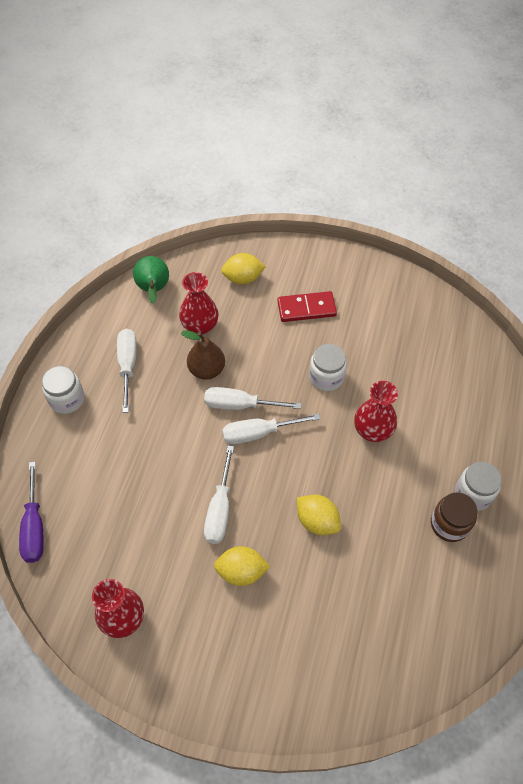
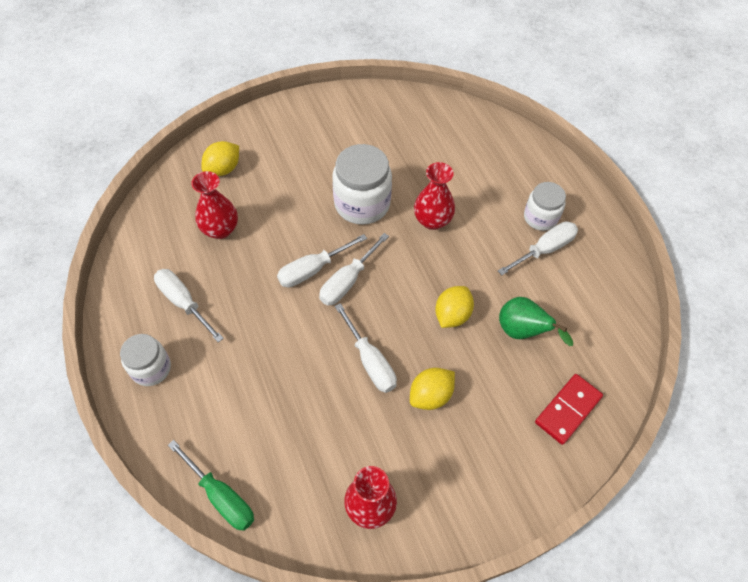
camera: 40 degrees left, 0 degrees up
(34, 526) = (221, 496): purple screwdriver -> green screwdriver
(153, 290) = (149, 225): green pear -> green pear (522, 332)
(206, 370) = (258, 260): brown pear -> none
(306, 308) = (299, 161): red domino -> red domino (568, 410)
(317, 521) = (452, 315): yellow lemon -> yellow lemon turned 60 degrees counterclockwise
(326, 377) = (362, 204): white jar -> white jar, size x1.62
(449, 524) = (544, 250): brown jar -> white screwdriver

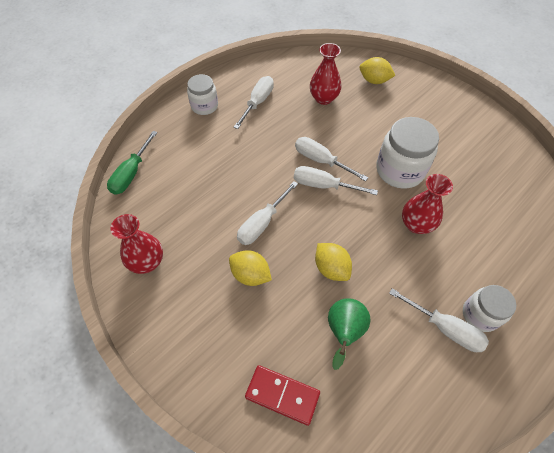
camera: 70 degrees right, 0 degrees up
(452, 315) = (331, 268): yellow lemon -> yellow lemon turned 45 degrees clockwise

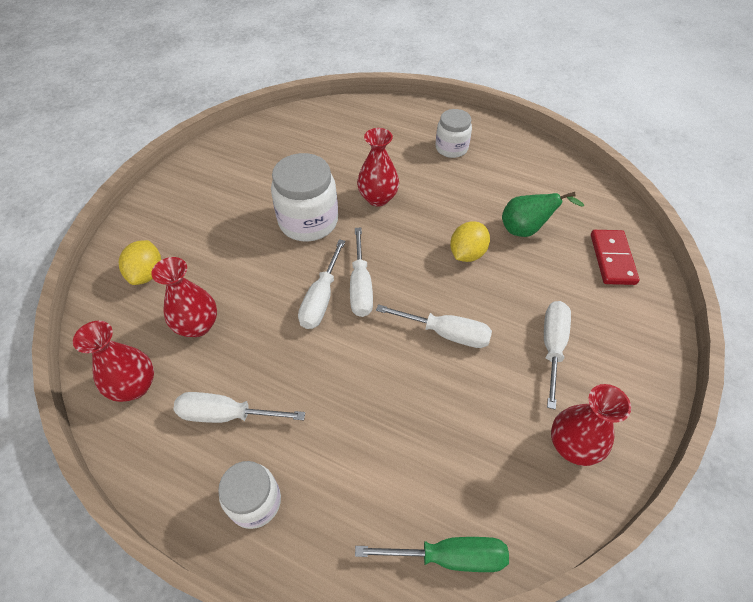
camera: 110 degrees left, 5 degrees down
(250, 275) = (517, 322): yellow lemon -> none
(293, 70) = (134, 386): none -> red vase
(444, 328) = (477, 167): white screwdriver -> white screwdriver (552, 347)

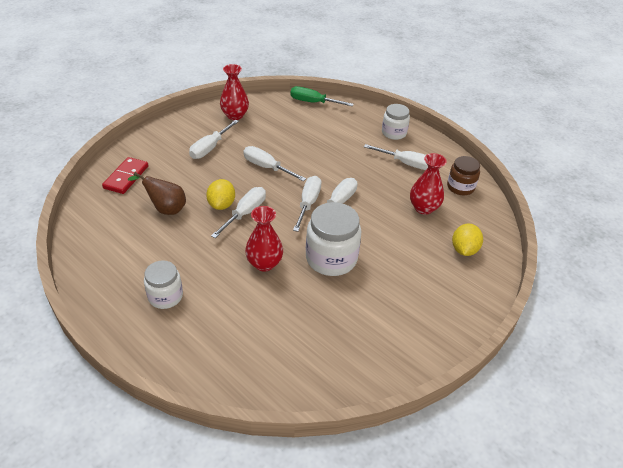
camera: 165 degrees left, 10 degrees down
(134, 386) = (460, 187): red vase -> brown jar
(432, 249) = (245, 213): none -> white screwdriver
(467, 253) = (221, 204): yellow lemon -> yellow lemon turned 45 degrees counterclockwise
(526, 230) = (165, 209): green pear -> brown pear

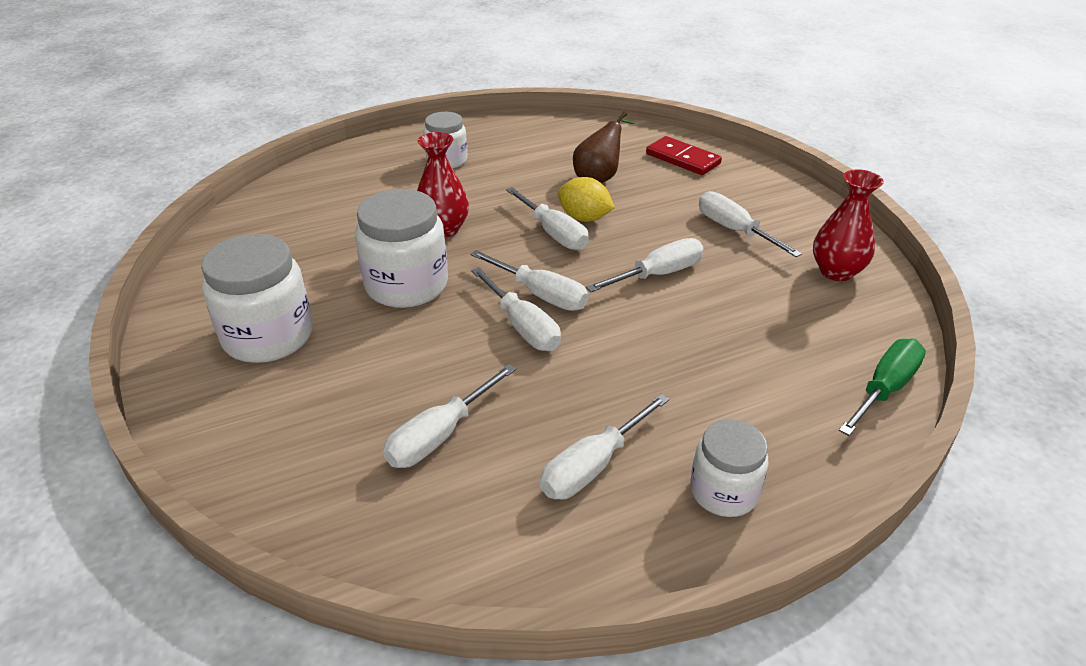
camera: 115 degrees right, 5 degrees down
(410, 299) = (268, 336): none -> white jar
(423, 208) = (440, 435): red vase -> white screwdriver
(460, 187) = (464, 531): brown jar -> none
(464, 250) = (298, 445): yellow lemon -> none

